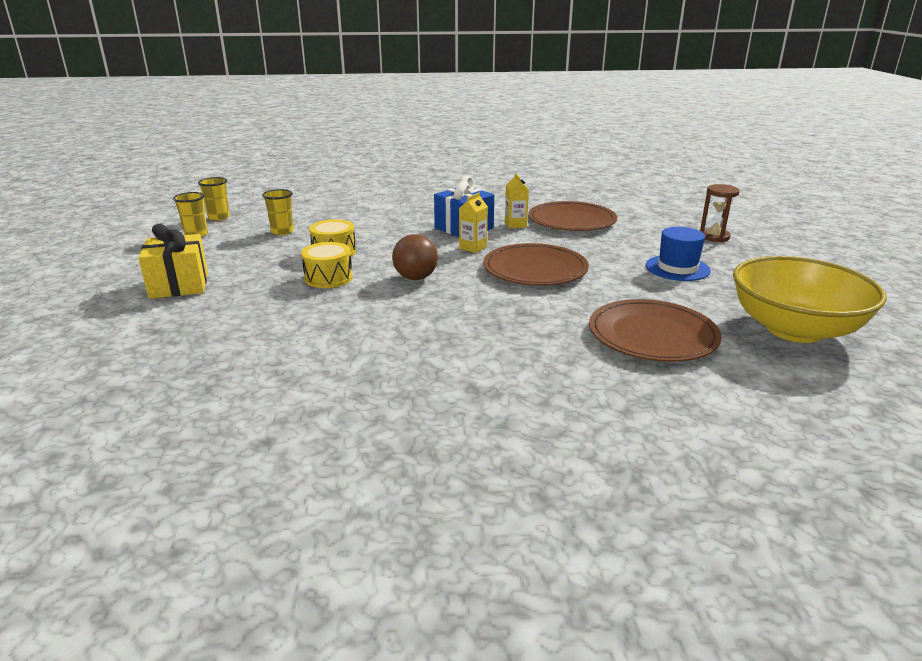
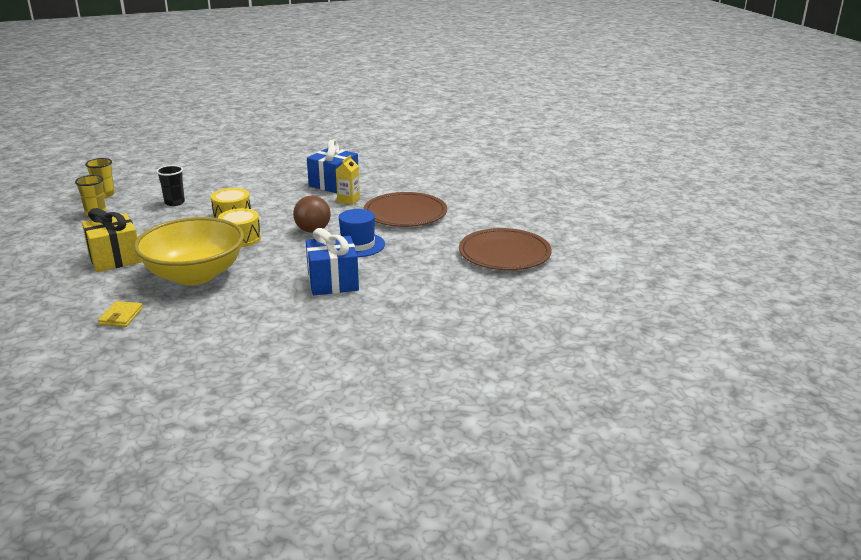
camera: 15 degrees left, 0 degrees up
(133, 357) = (121, 316): none -> yellow wallet
(282, 232) = (174, 202): yellow cup -> black cup
(409, 346) = (333, 282): none -> blue gift
(515, 224) = (376, 176): yellow carton -> none
(571, 221) = (421, 168): brown plate -> none
(677, 268) = (513, 201): blue hat -> blue hat (358, 245)
(714, 236) = (536, 172): brown hourglass -> none
(794, 329) = (599, 238): yellow bowl -> yellow bowl (195, 275)

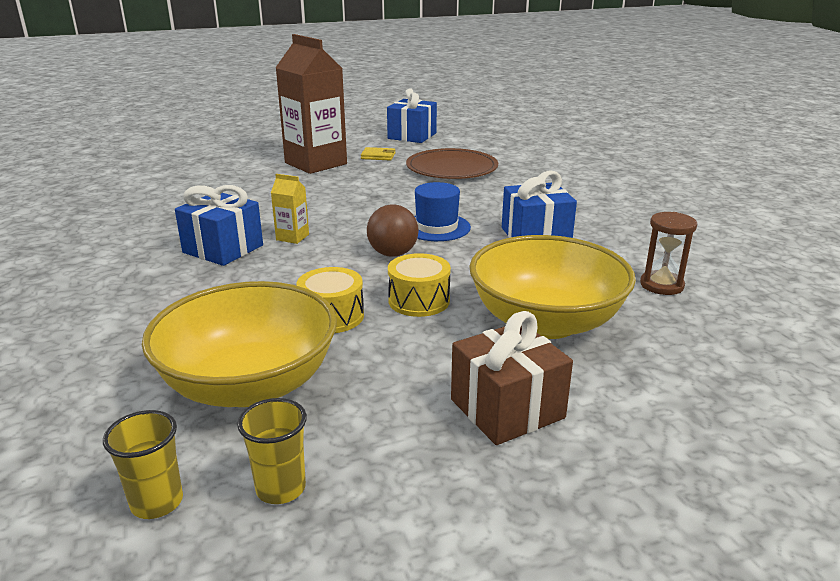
camera: 90 degrees left, 0 degrees up
(115, 258) = (507, 409): yellow gift -> brown gift
(121, 316) = (691, 362): yellow wallet -> yellow wallet (378, 156)
(174, 202) = (249, 384): black cup -> yellow bowl
(226, 324) = (661, 285): none -> brown hourglass
(405, 213) = (345, 206): brown plate -> none
(509, 199) = (316, 163): none -> brown carton
(612, 236) = (412, 136): none -> blue gift

